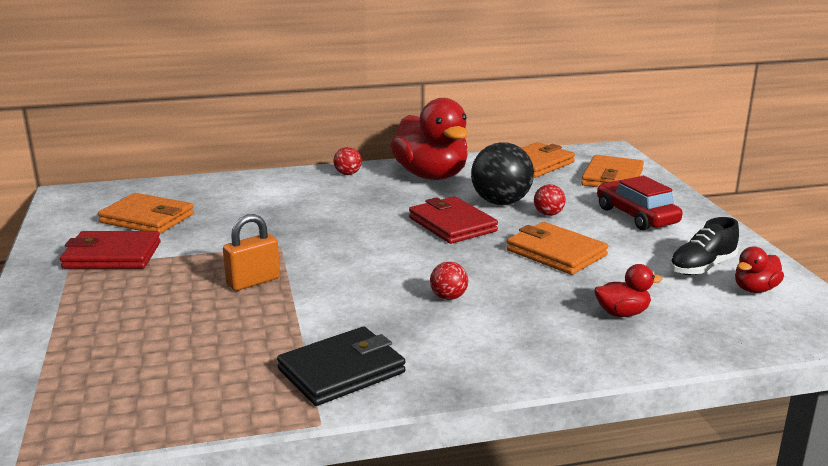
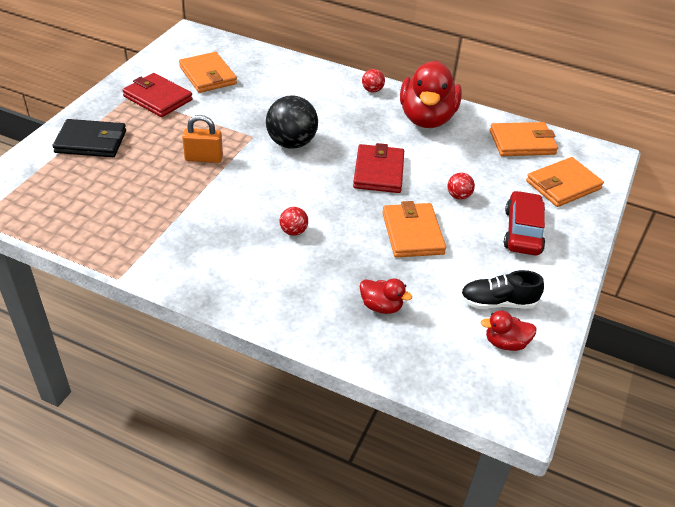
camera: 35 degrees right, 20 degrees up
(341, 371) = (169, 250): black wallet -> black wallet (91, 142)
(501, 202) = (440, 168): black ball -> black ball (291, 143)

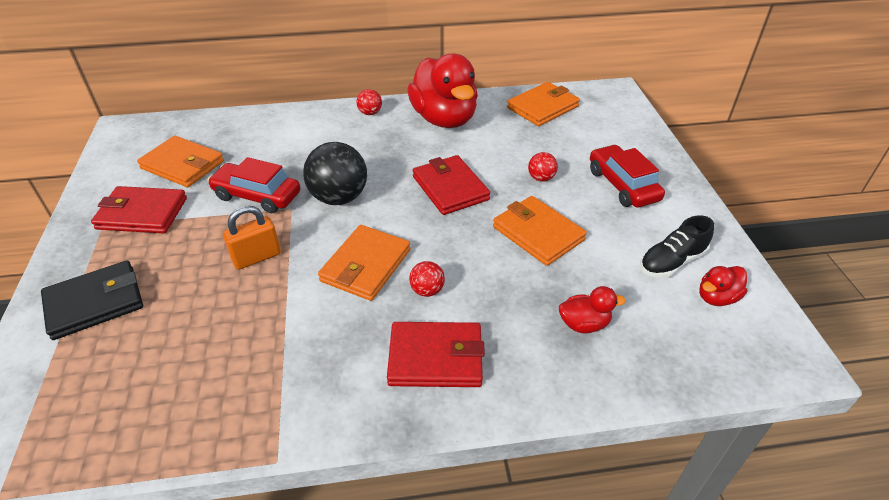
camera: 30 degrees left, 0 degrees up
(238, 117) = (257, 195): none -> red car
(259, 273) = (435, 358): none -> red wallet
(563, 185) = (610, 130): orange wallet -> orange wallet (366, 265)

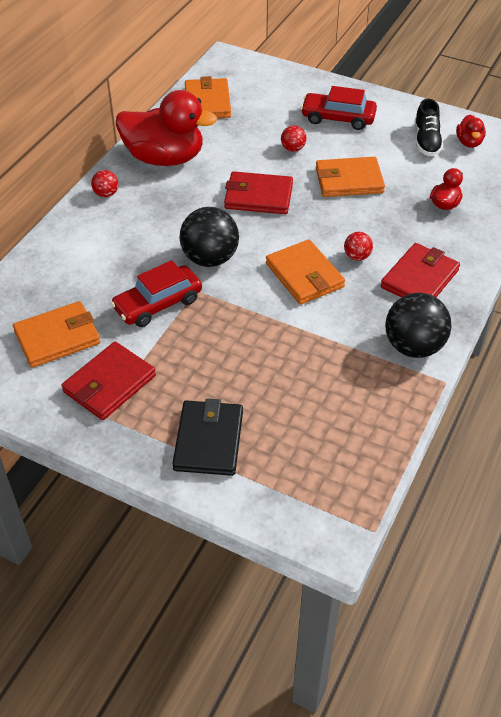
camera: 55 degrees left, 5 degrees up
(257, 257) = (240, 329): orange padlock -> none
(318, 402) = (413, 346): none -> black ball

